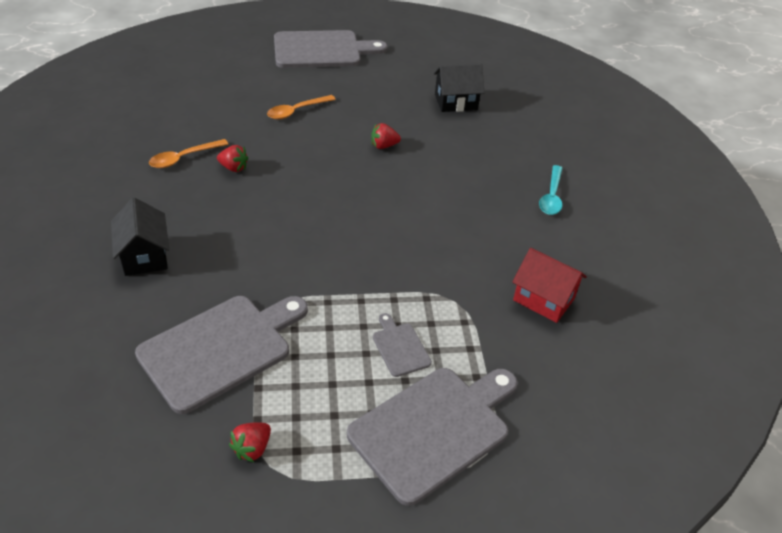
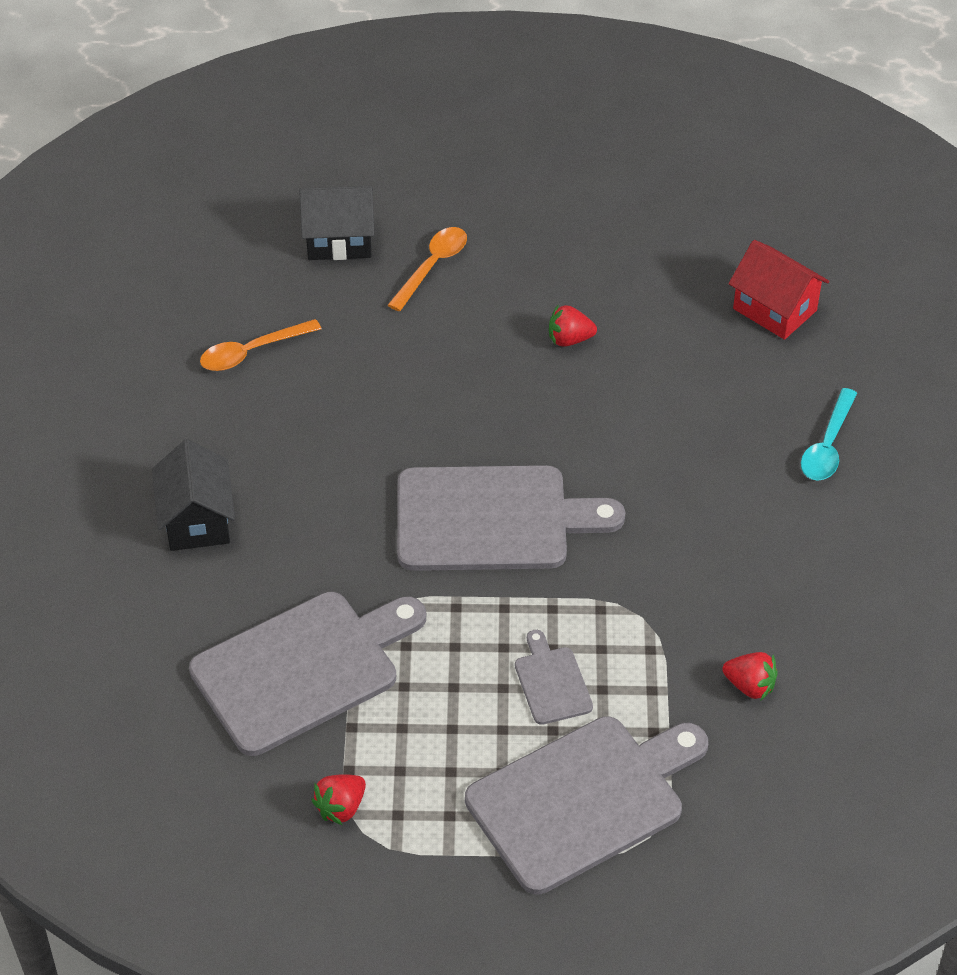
camera: 10 degrees right, 5 degrees up
(233, 168) = (328, 373): red strawberry -> red strawberry (750, 686)
(296, 111) = (433, 266): orange spoon -> orange spoon turned 150 degrees clockwise
(322, 50) = (485, 137): grey cutting board -> grey cutting board (492, 519)
(456, 102) = (703, 254): black house -> black house (339, 240)
(543, 299) = (775, 621): red house -> red house (774, 310)

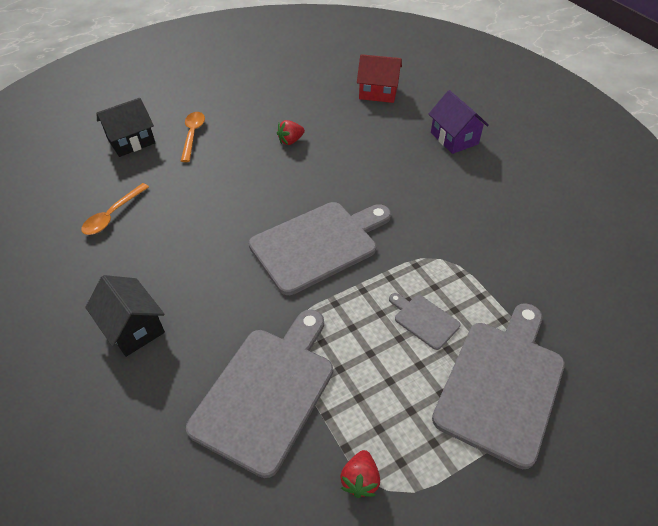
camera: 30 degrees left, 0 degrees up
(750, 686) = (527, 268): red strawberry -> none
(827, 446) = (454, 138): turquoise spoon -> purple house

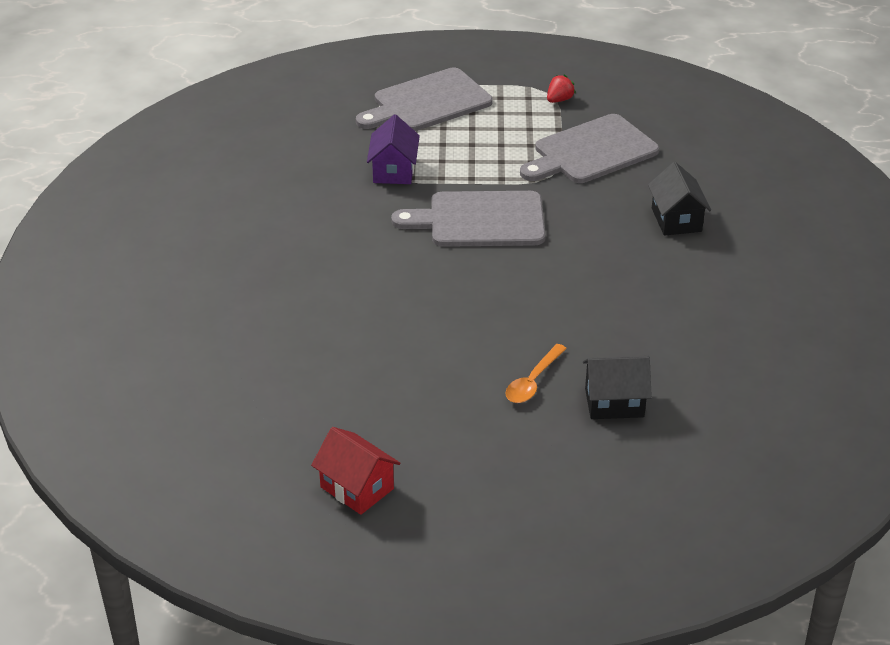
camera: 150 degrees left, 10 degrees down
(112, 215) = (666, 318): orange spoon -> none
(291, 141) = (422, 327): red strawberry -> none
(378, 92) = (257, 348): red house -> red house (357, 488)
(424, 320) = (443, 146): grey cutting board -> none
(454, 138) = (243, 260): purple house -> purple house (394, 171)

